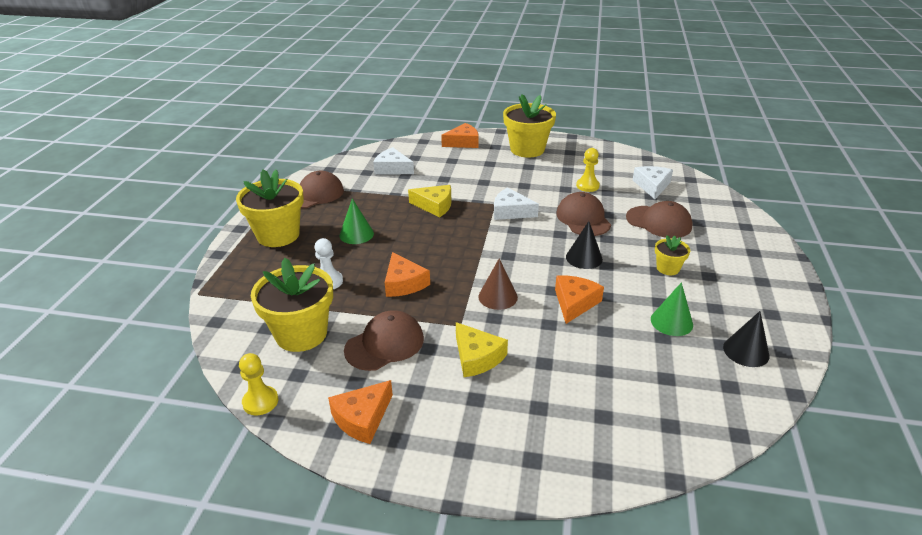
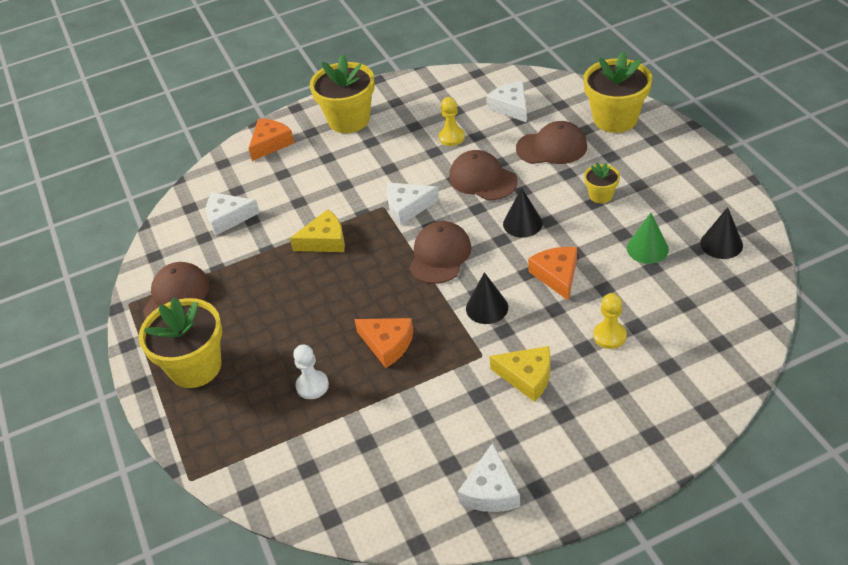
camera: 30 degrees left, 10 degrees up
(260, 402) = (387, 536): yellow pawn -> yellow pawn (609, 336)
(301, 334) = (348, 453): yellow flower pot -> yellow flower pot (615, 119)
(356, 234) = (280, 318): green cone -> none
(362, 418) = (491, 491): orange cheese -> white cheese
(385, 344) = (436, 414): brown cap -> brown cap (440, 255)
(498, 297) = (487, 308): brown cone -> black cone

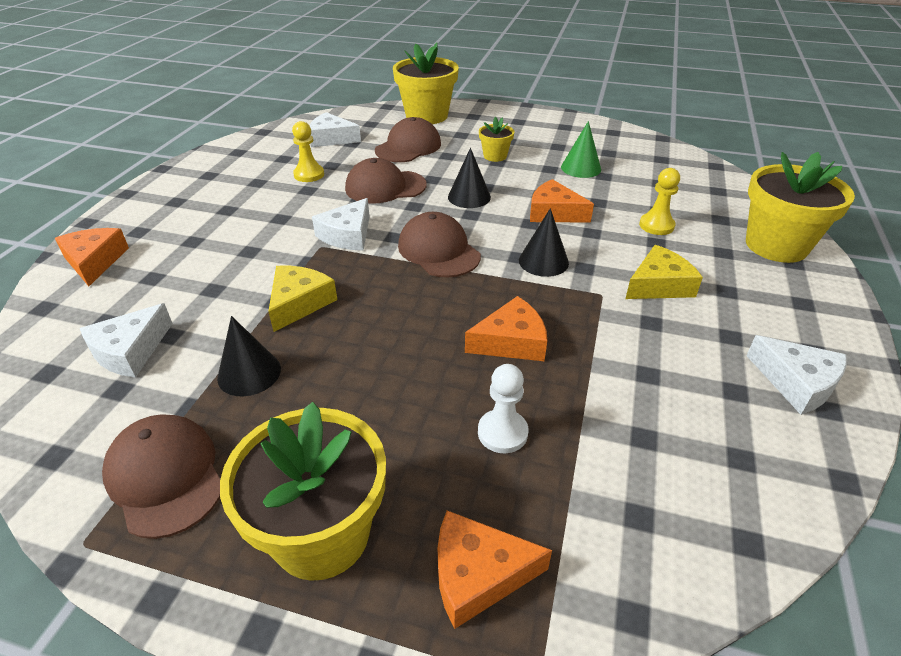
camera: 55 degrees left, 5 degrees down
(222, 430) = (477, 574): none -> orange cheese
(349, 120) = (174, 205): yellow flower pot -> yellow flower pot (776, 245)
(721, 244) = (616, 145): black cone -> black cone (249, 373)

